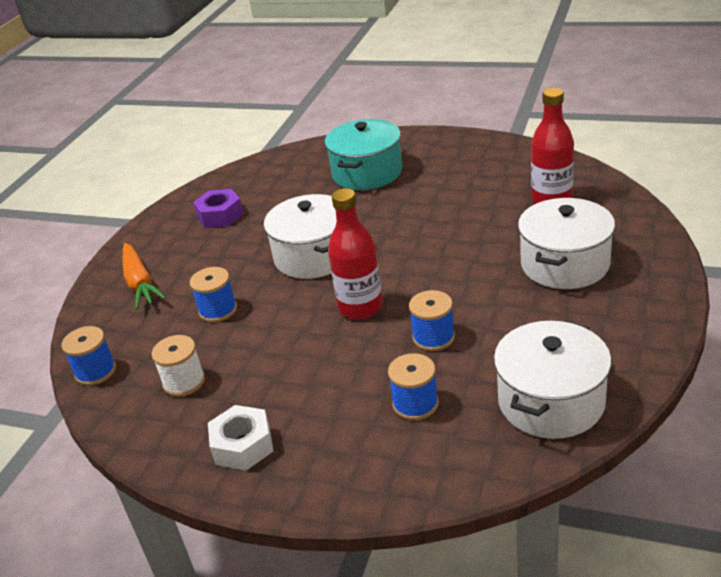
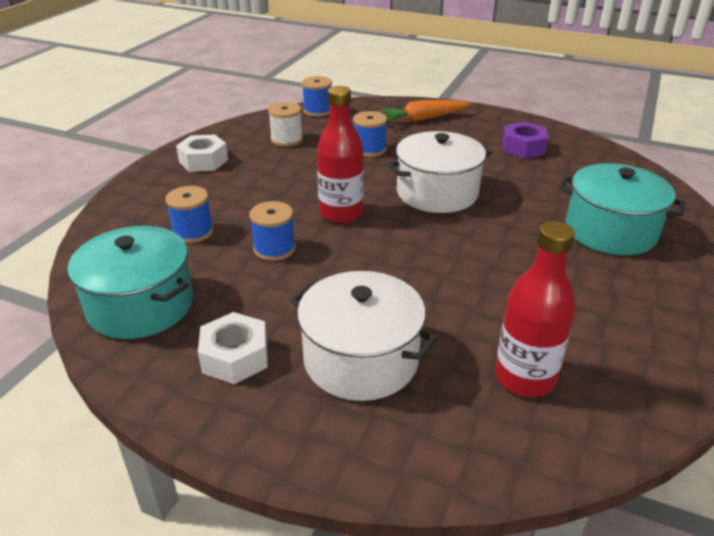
camera: 90 degrees right, 0 degrees up
(551, 401) = (141, 305): white pot -> turquoise pot
(591, 324) = (235, 357): none -> white nut

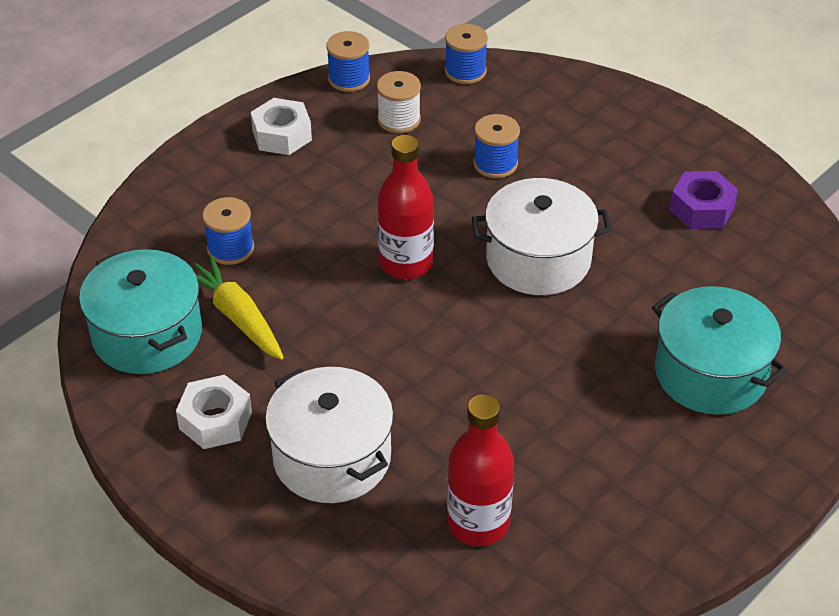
camera: 20 degrees right, 10 degrees up
(219, 275) = (237, 316): none -> yellow carrot
(274, 249) = (308, 296): blue spool -> blue spool (349, 79)
(422, 119) = (598, 121): orange carrot -> none

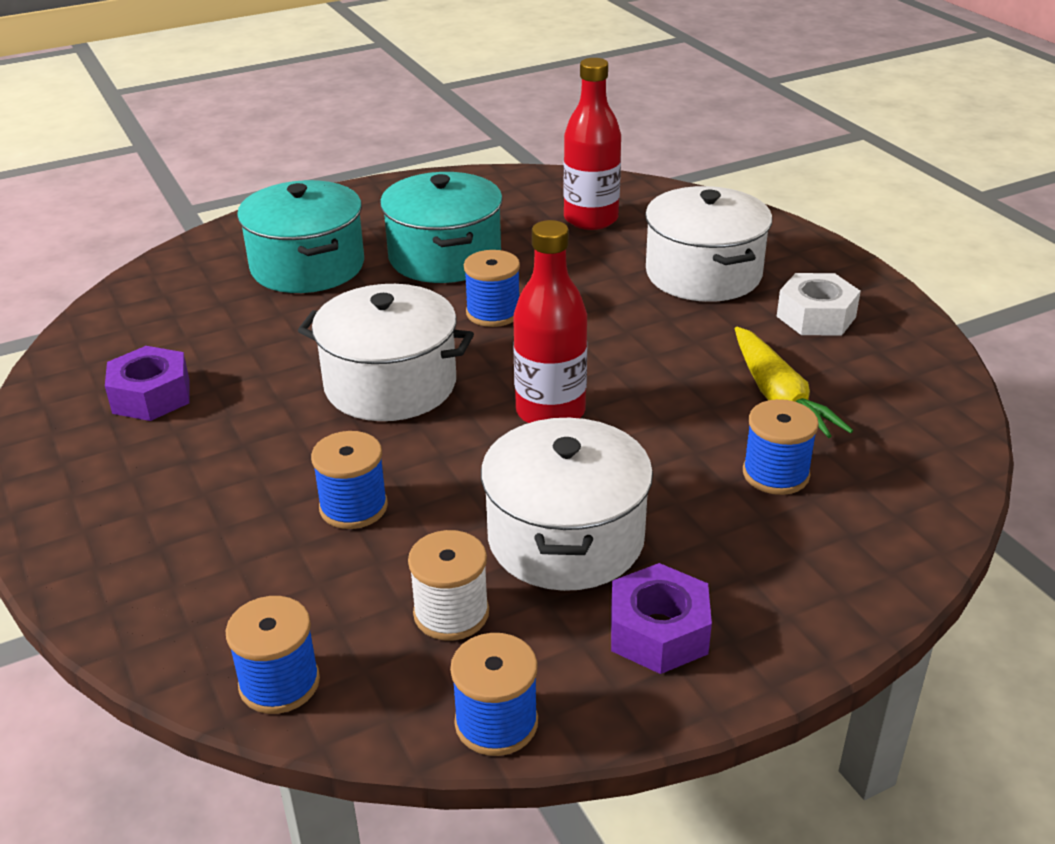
camera: 160 degrees left, 10 degrees down
(147, 334) = (893, 401): turquoise pot -> turquoise pot (444, 257)
(282, 135) = (658, 632): white nut -> purple nut
(354, 174) = (566, 538): none -> white pot
(503, 354) = (493, 313): none -> blue spool

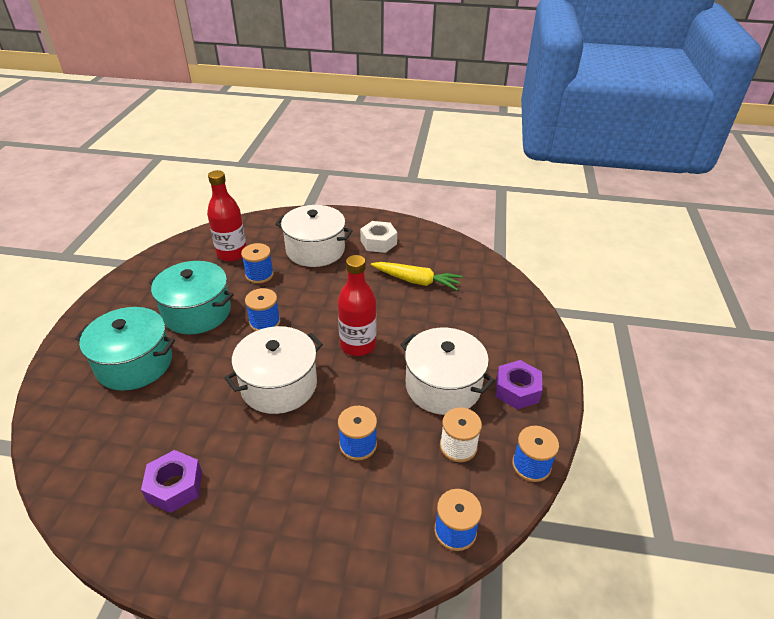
camera: 55 degrees left, 5 degrees up
(775, 474) = (458, 309): blue spool -> blue spool (259, 275)

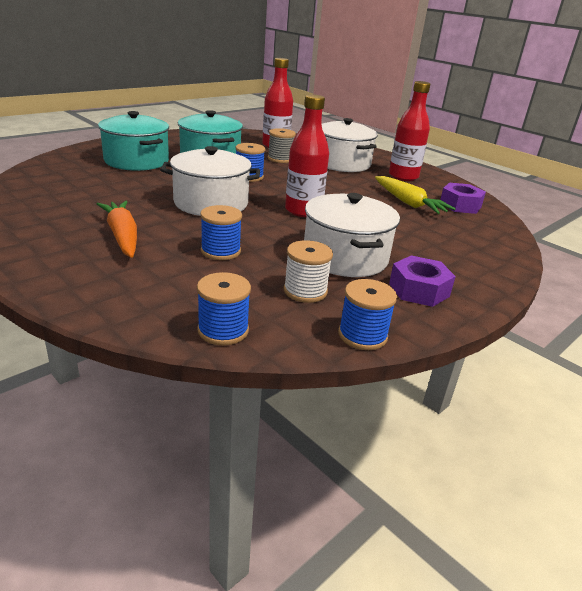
camera: 35 degrees right, 10 degrees down
(175, 486) = (69, 211): purple nut -> purple nut (460, 205)
(259, 275) = (280, 159): blue spool -> grey spool
(264, 484) = (122, 236): none -> orange carrot
(378, 242) = (403, 176): white nut -> red bottle

